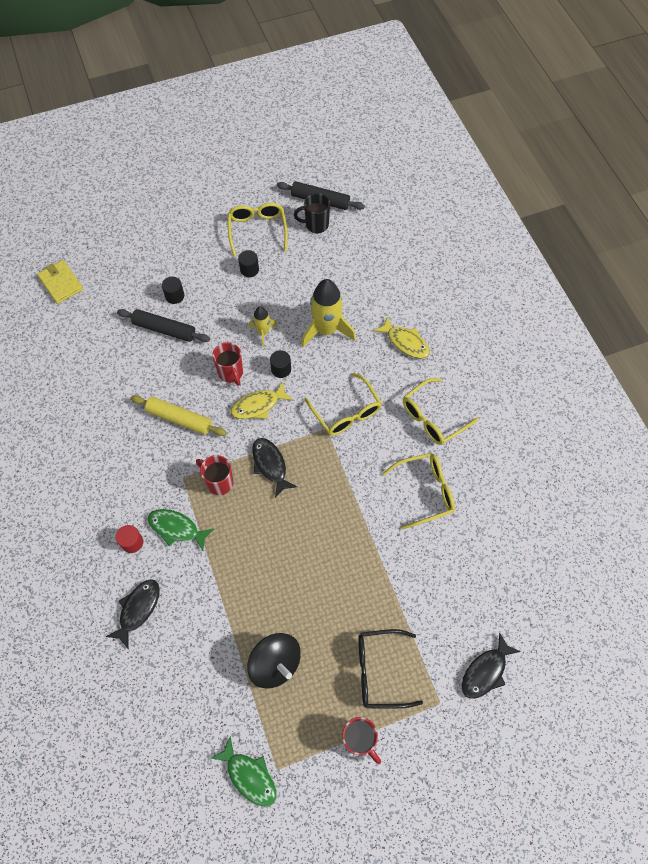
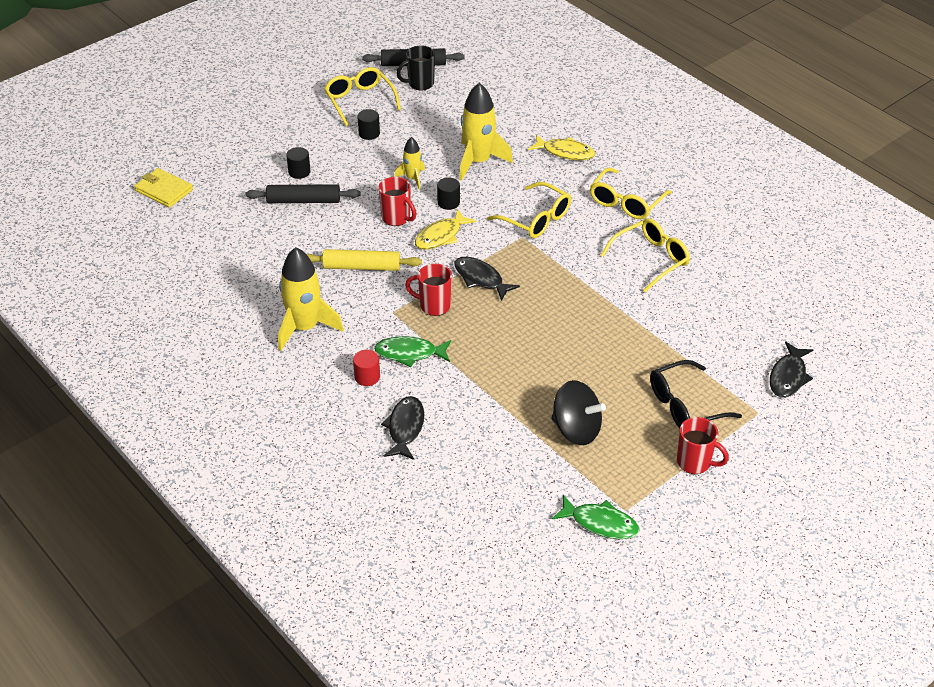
camera: 20 degrees left, 20 degrees down
(106, 471) = (305, 328): none -> yellow rocket

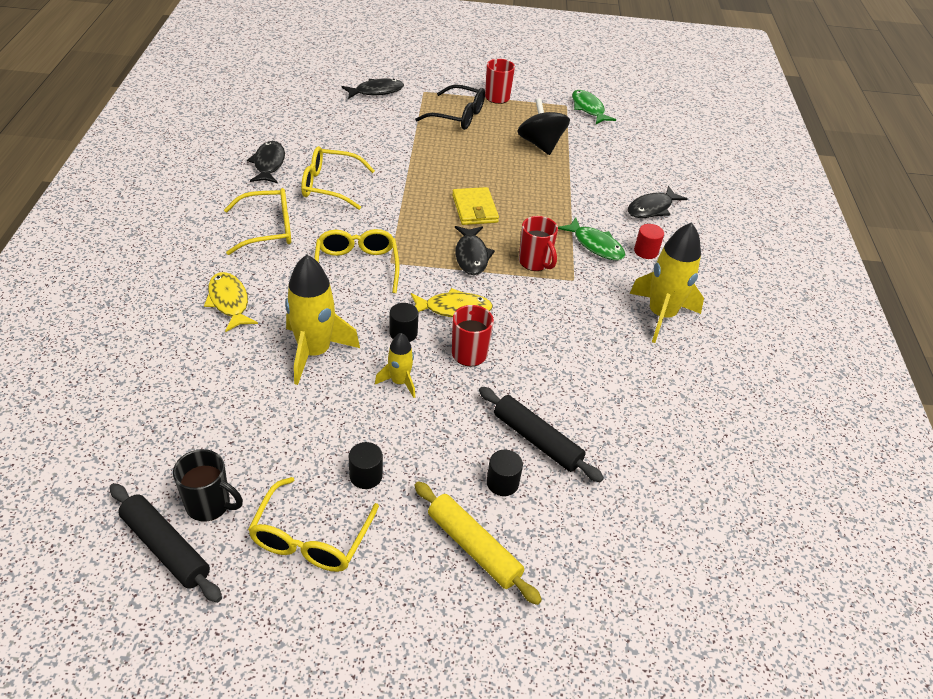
camera: 140 degrees left, 0 degrees up
(164, 190) = (688, 584): yellow wallet -> yellow wallet (475, 209)
(361, 267) = (556, 331): yellow rolling pin -> yellow rolling pin (473, 547)
(717, 244) = (268, 164): none -> black fish

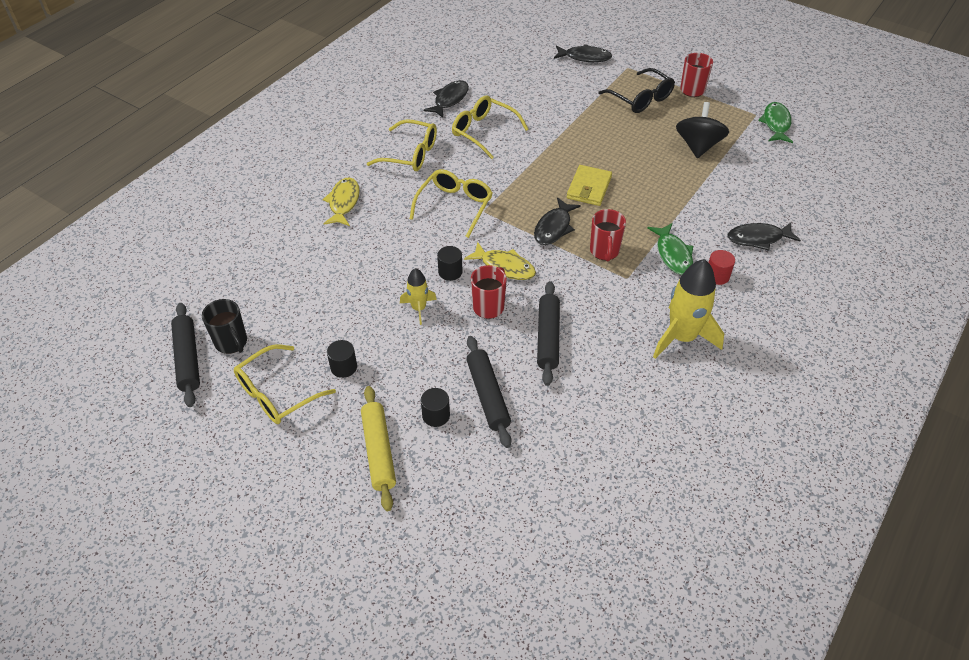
camera: 35 degrees right, 5 degrees up
(314, 352) = (375, 262): yellow rocket -> none
(548, 361) = (547, 337): none -> black rolling pin

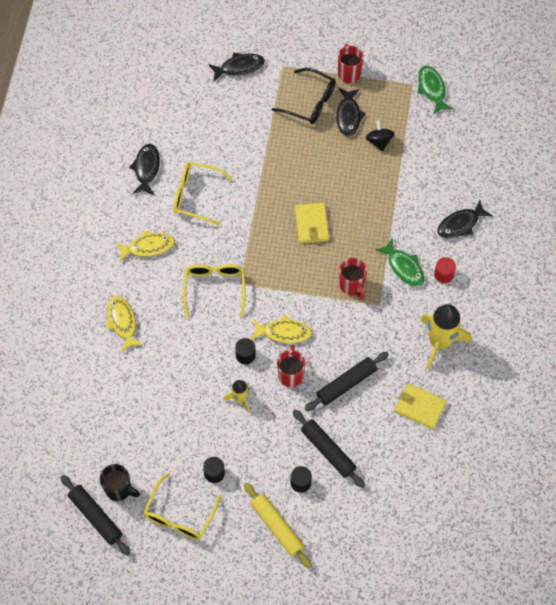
camera: 25 degrees left, 15 degrees up
(411, 154) = (148, 247): yellow glasses -> yellow fish
(547, 337) = (346, 384): black rolling pin -> black rolling pin turned 75 degrees clockwise
(554, 228) = (303, 278): black fish -> black fish (348, 116)
(625, 392) = (419, 407): none -> yellow wallet
(698, 146) = (379, 141): black spinning top -> black spinning top, size x0.64

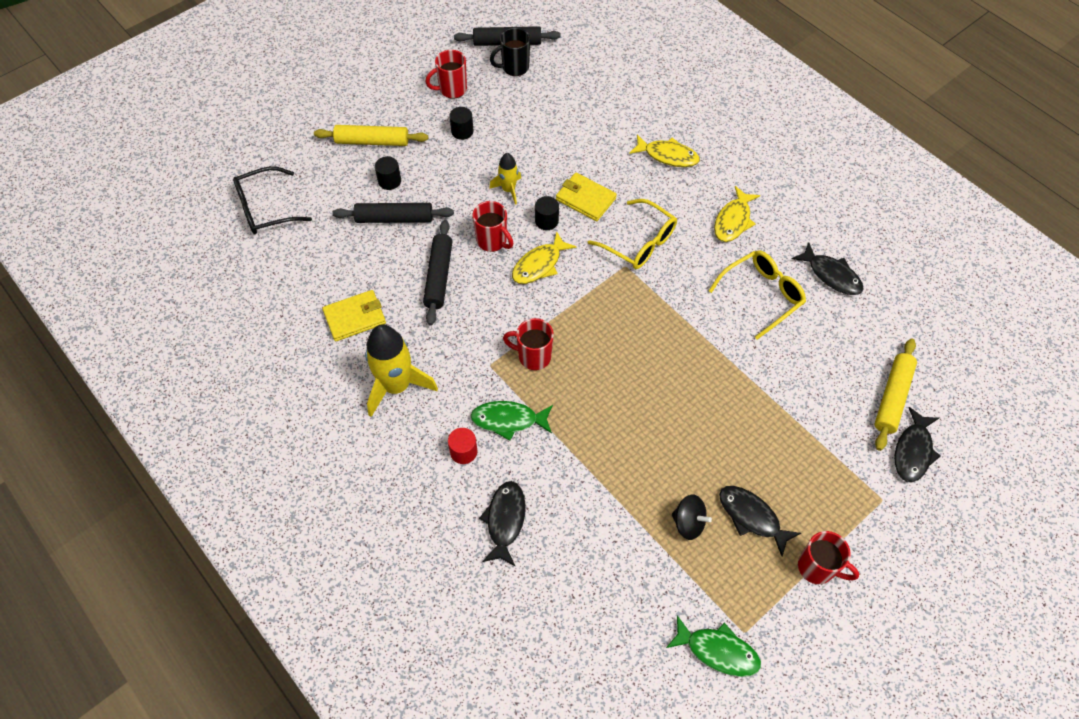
camera: 130 degrees right, 5 degrees down
(179, 515) = (452, 89): yellow glasses -> red mug
(212, 93) = (892, 397): none -> yellow rolling pin
(310, 102) = (803, 490): black glasses -> black glasses (265, 209)
(311, 224) = (637, 373): yellow wallet -> yellow wallet (585, 199)

